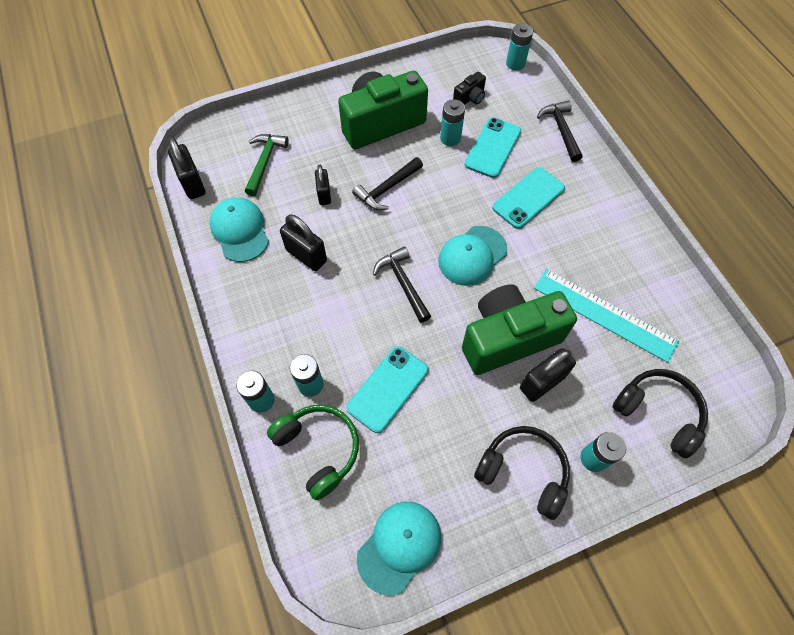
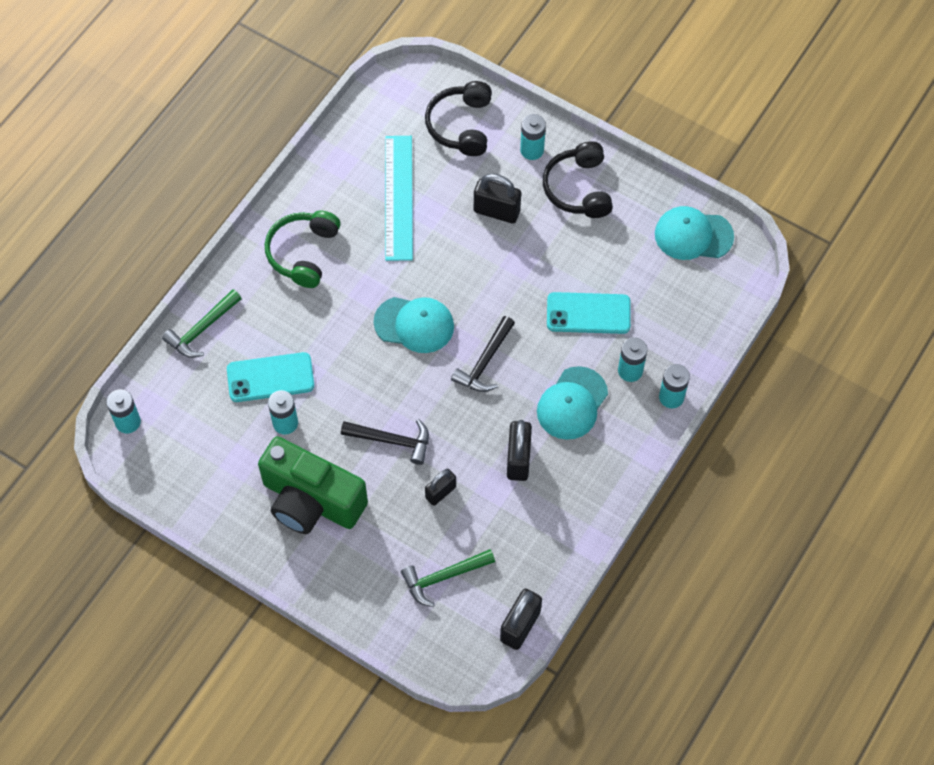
camera: 125 degrees left, 0 degrees up
(240, 231) = (537, 537): turquoise cap -> turquoise cap (572, 403)
(318, 449) = (673, 330): green headphones -> green headphones (303, 253)
(470, 98) = (213, 437): black camera -> none
(508, 338) = (475, 254): green camera -> none
(528, 198) = (313, 314): turquoise phone -> none
(561, 130) = (202, 329): black hammer -> green hammer

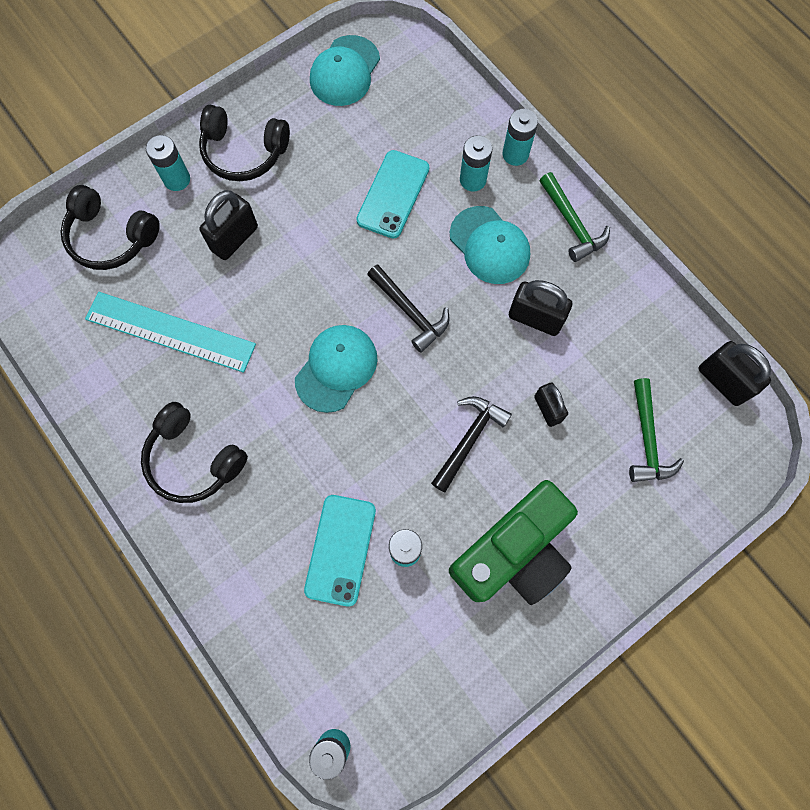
camera: 70 degrees left, 10 degrees up
(202, 329) = (244, 612): green hammer -> green hammer (572, 224)
(303, 253) = (193, 459): green headphones -> black headphones

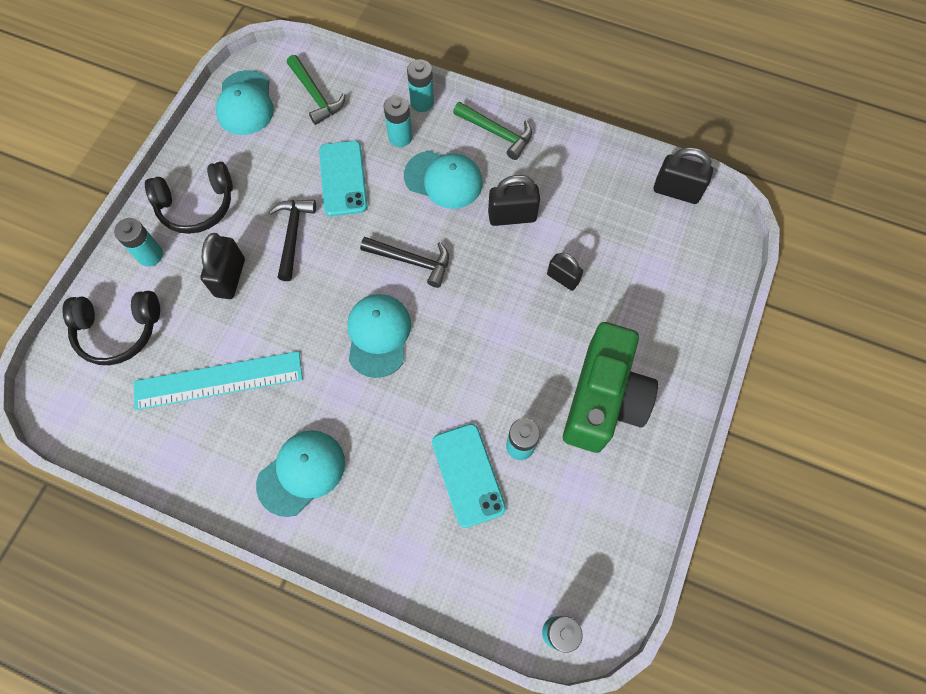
camera: 30 degrees left, 5 degrees down
(193, 459) = (301, 473): black headphones -> turquoise cap
(469, 439) = (517, 333): black hammer -> black hammer (293, 235)
(647, 439) = (649, 261): green hammer -> green hammer (316, 96)

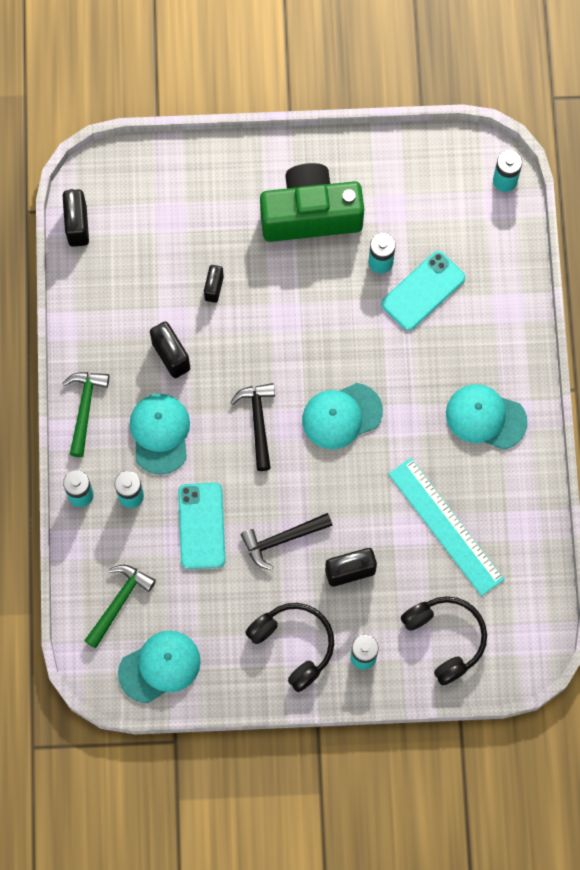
camera: 115 degrees left, 5 degrees up
(343, 178) = (202, 526): turquoise phone -> turquoise phone turned 60 degrees counterclockwise

